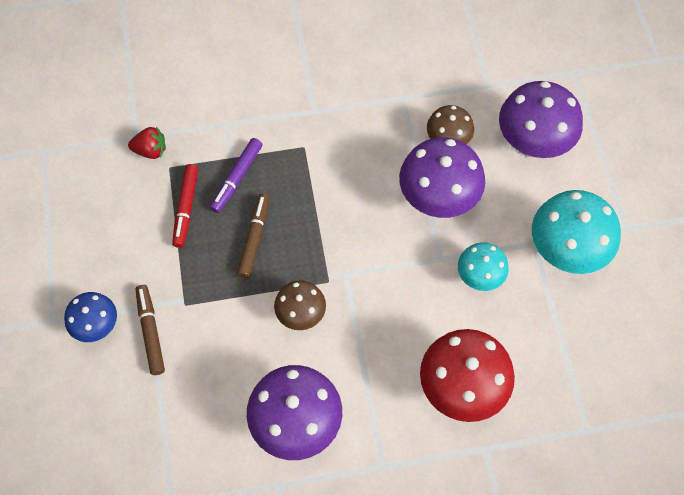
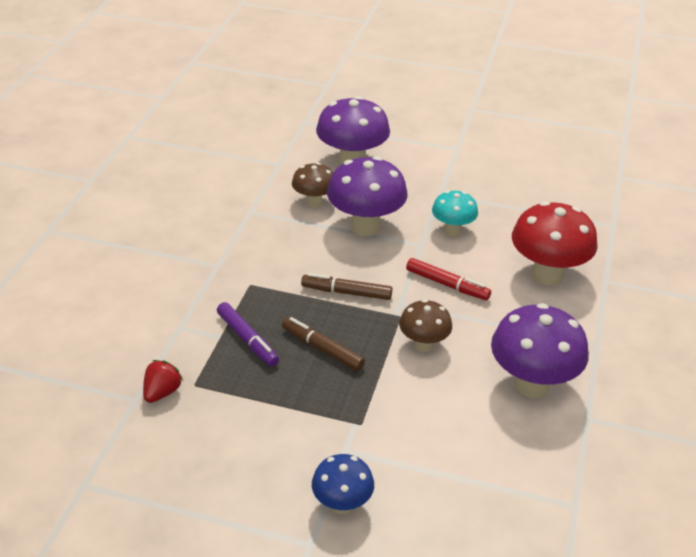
camera: 65 degrees left, 25 degrees down
(150, 332) = (375, 460): brown marker -> brown marker (346, 292)
(186, 208) = (252, 387): red marker -> red marker (447, 284)
(565, 252) = (458, 182): turquoise mushroom -> none

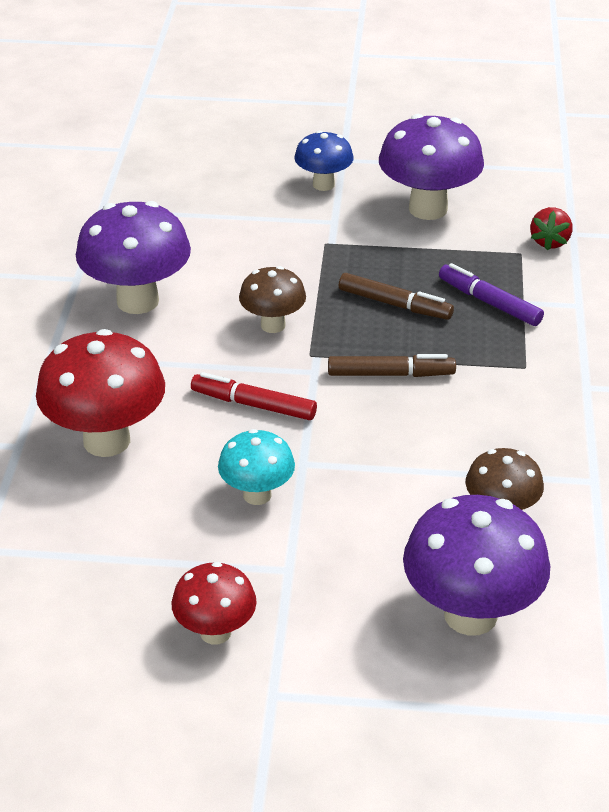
camera: 170 degrees right, 0 degrees up
(365, 227) = (398, 480): purple mushroom -> purple mushroom (428, 209)
(482, 173) = (215, 632): none -> red mushroom

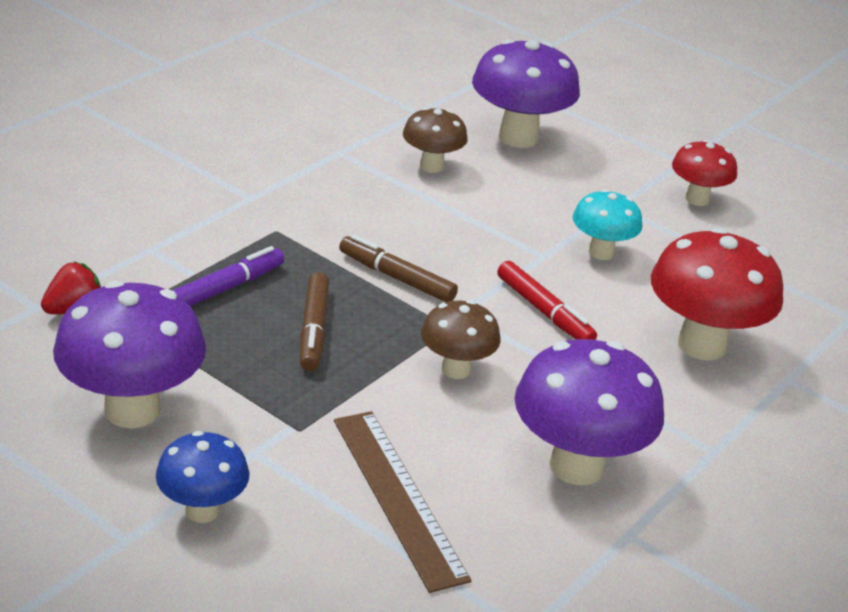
camera: 150 degrees left, 5 degrees down
(229, 236) = (398, 497): none -> brown ruler
(395, 304) = (314, 330): brown marker -> brown marker turned 150 degrees counterclockwise
(489, 302) = (225, 288): purple marker -> purple marker turned 120 degrees counterclockwise

